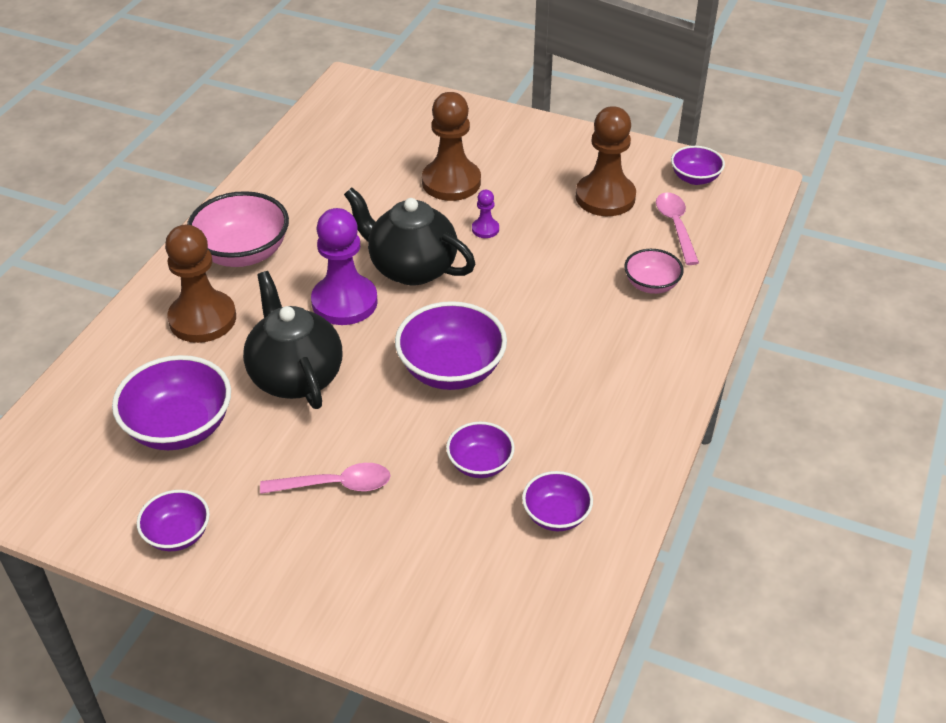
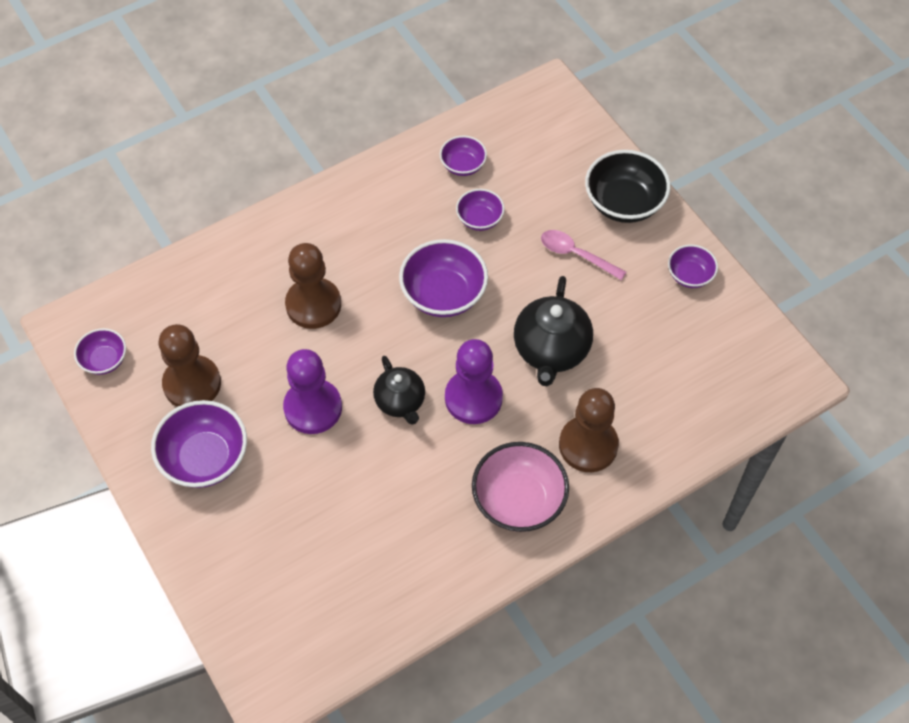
camera: 145 degrees left, 15 degrees up
(179, 427) = (652, 354): purple bowl -> purple bowl (205, 458)
(317, 581) = (624, 203): none -> black bowl
(411, 268) = (400, 402): black teapot -> black teapot, size x0.64
(451, 182) = (293, 479): brown pawn -> brown pawn (313, 305)
(485, 229) = (313, 408): purple pawn -> purple pawn, size x2.24
(651, 285) = (248, 282): pink bowl -> none
(675, 226) = (173, 322): pink spoon -> none

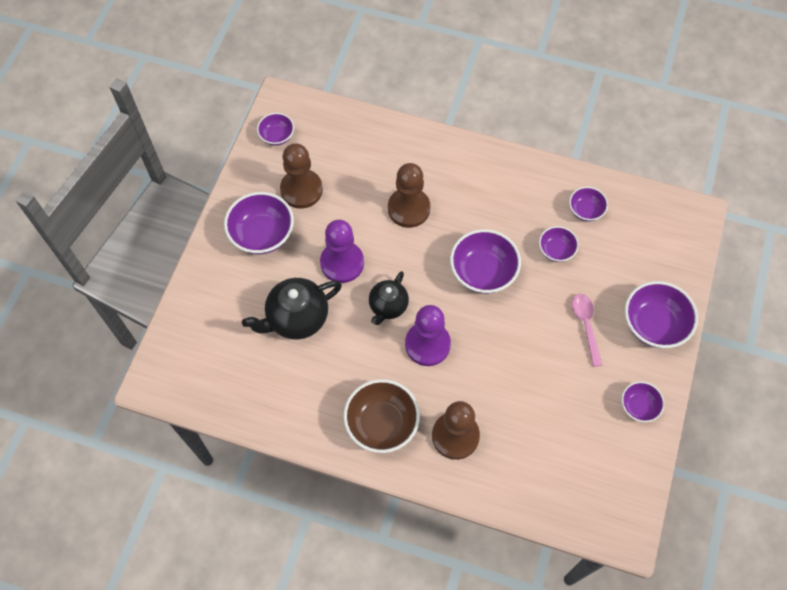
camera: 50 degrees right, 5 degrees up
(518, 500) = (382, 423): pink bowl -> brown bowl
(551, 351) = (501, 364): black teapot -> black teapot (296, 318)
(624, 203) = (654, 324): black bowl -> purple bowl

